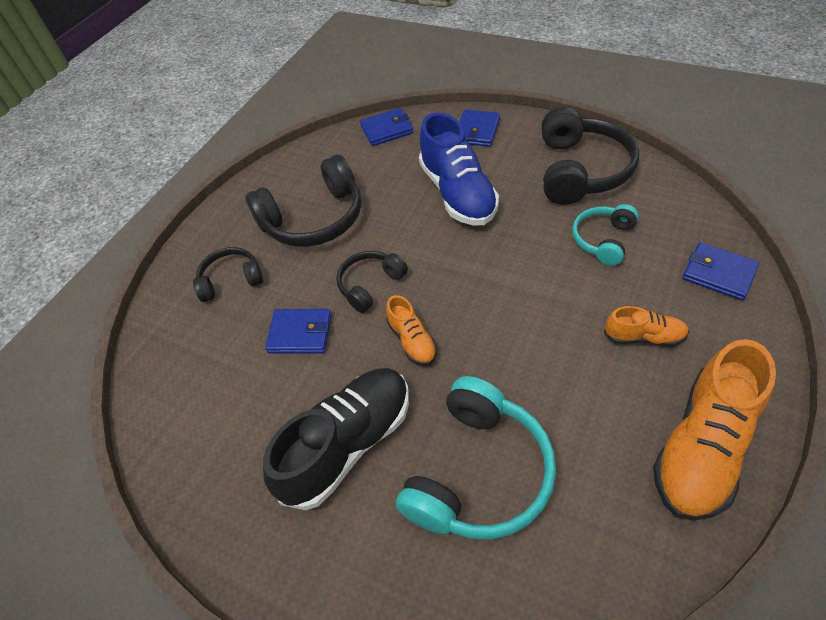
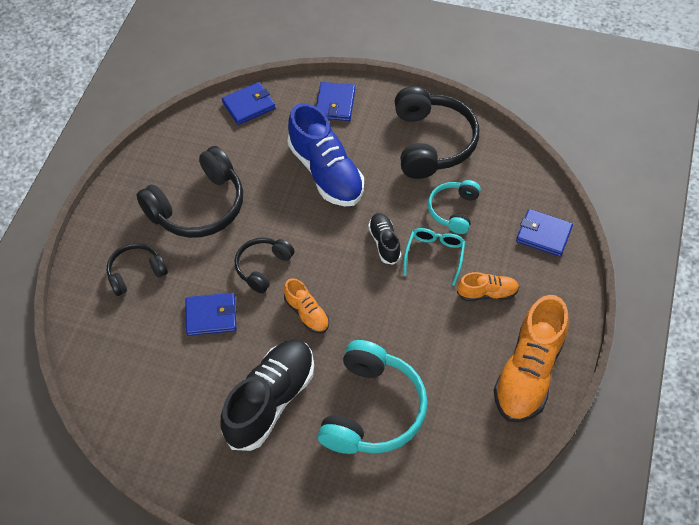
camera: 15 degrees left, 5 degrees up
(516, 269) = (384, 243): none -> black shoe
(577, 287) = (434, 255): none -> turquoise glasses

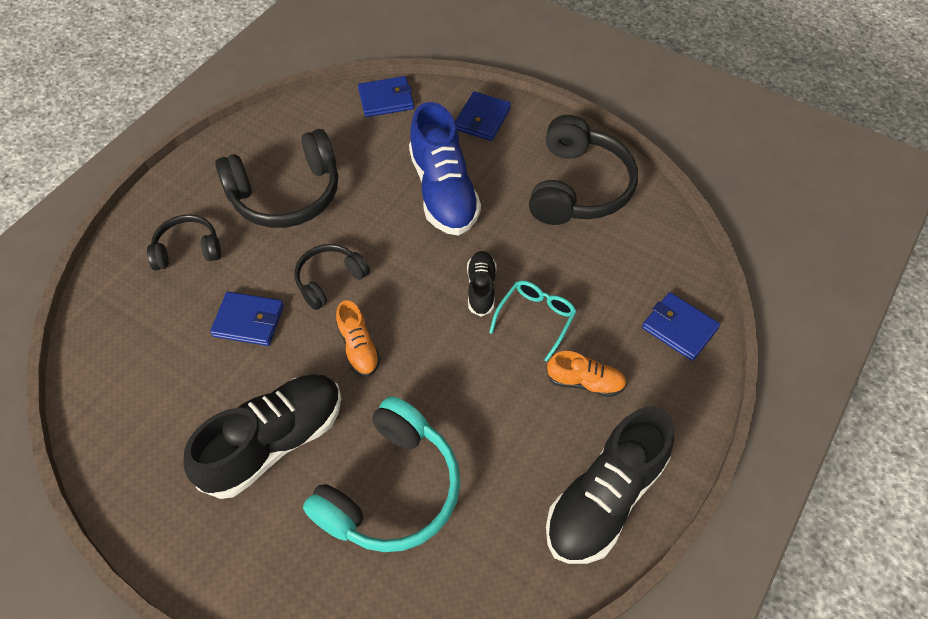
camera: 15 degrees right, 0 degrees up
(453, 210) = (577, 271): turquoise headphones -> none
(528, 372) = (605, 498): orange shoe -> black shoe

